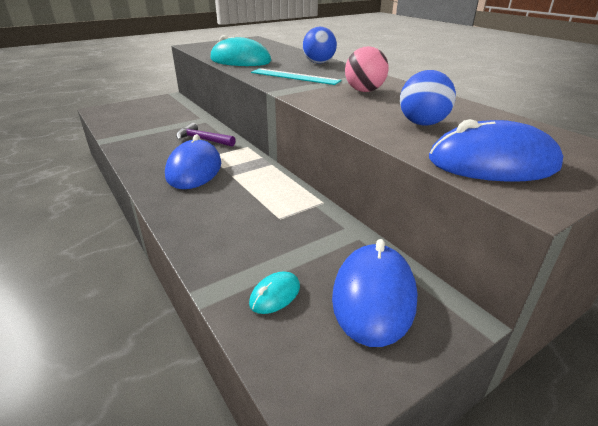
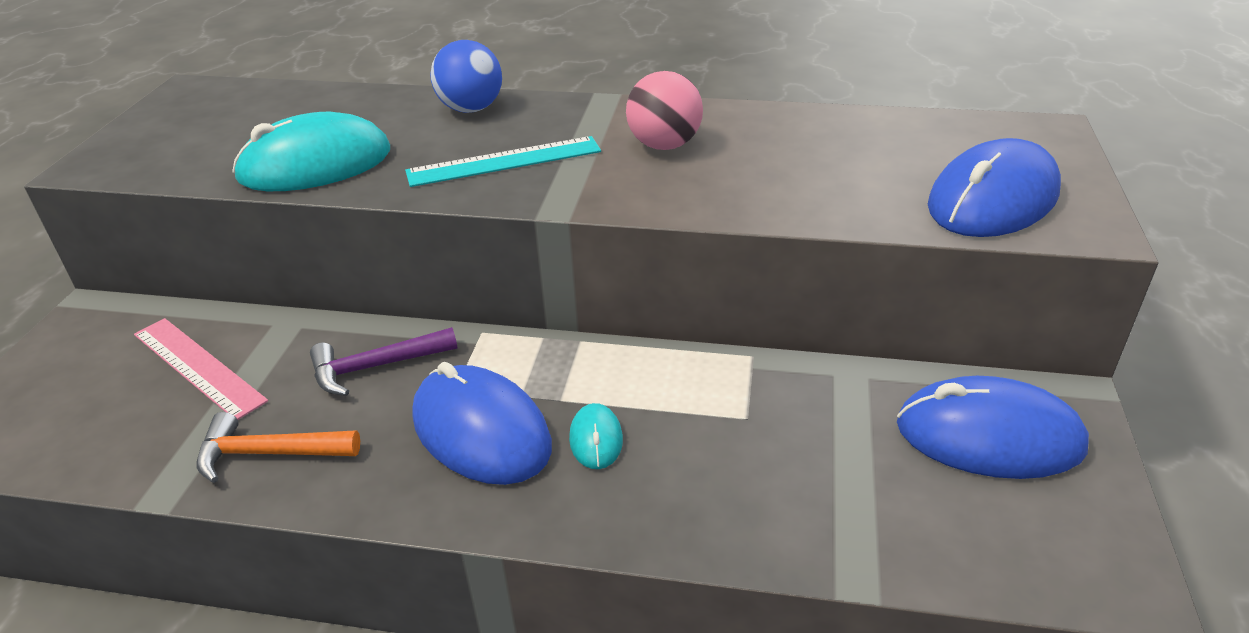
camera: 45 degrees left, 5 degrees up
(140, 144) = (269, 453): none -> orange hammer
(166, 118) = (198, 366): none -> pink ruler
(275, 295) = (915, 516): turquoise mouse -> turquoise mouse (596, 439)
(374, 296) = (989, 436): blue mouse -> blue mouse turned 45 degrees counterclockwise
(422, 123) = (838, 174): blue ball -> none

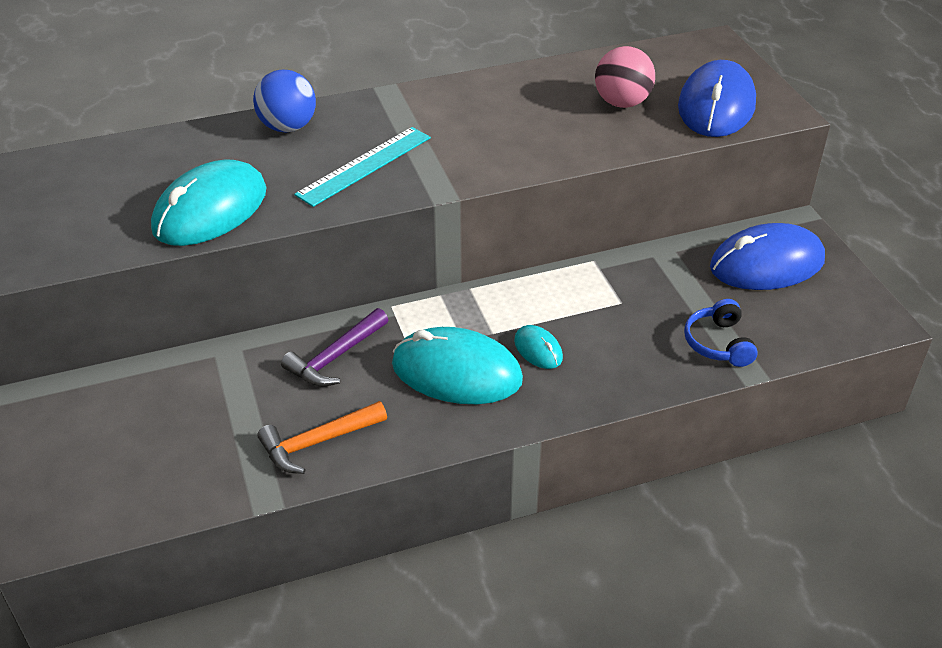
camera: 30 degrees left, 5 degrees up
(198, 366) = (189, 406): pink ruler -> none
(481, 431) = (456, 372): blue mouse -> turquoise mouse
(664, 145) = (472, 120): pink ball -> pink ball (622, 103)
(838, 520) = (718, 343): none -> blue headphones

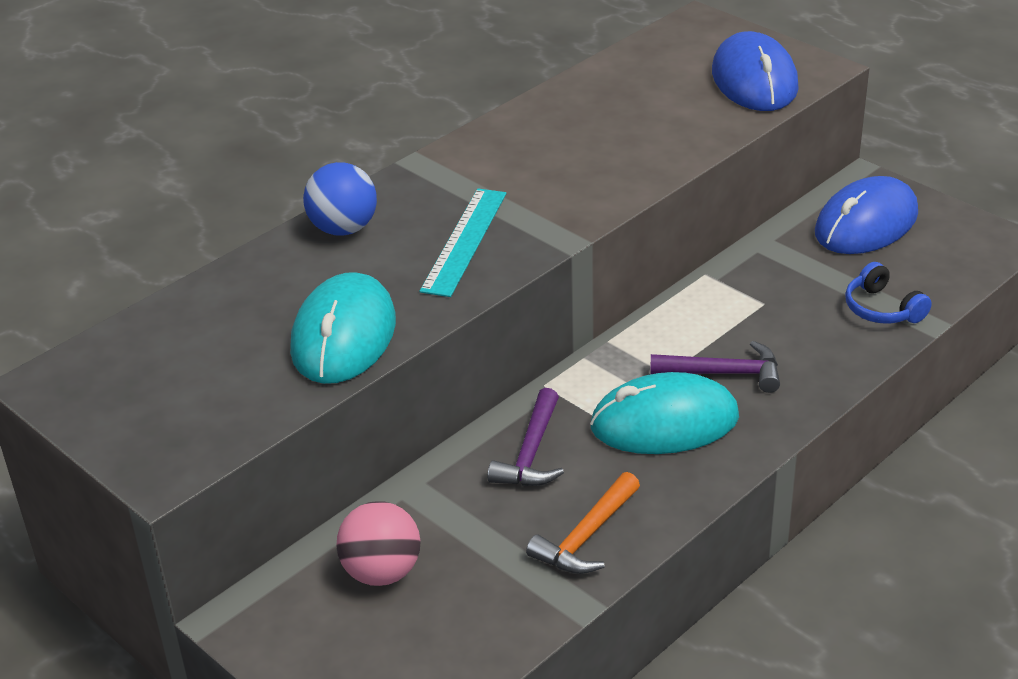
camera: 25 degrees left, 5 degrees down
(538, 349) = (724, 373): turquoise mouse -> purple hammer
(622, 103) = (663, 103): pink ball -> pink ball (382, 572)

